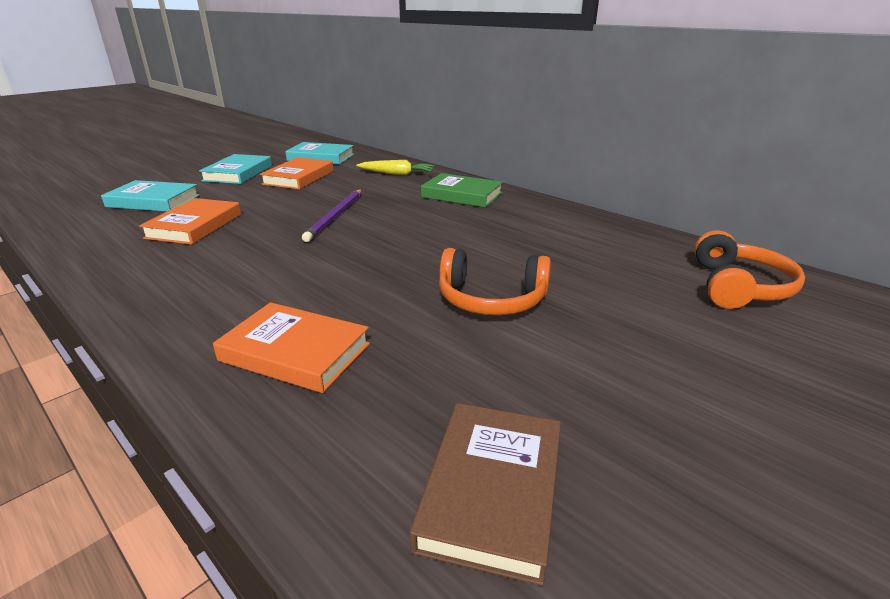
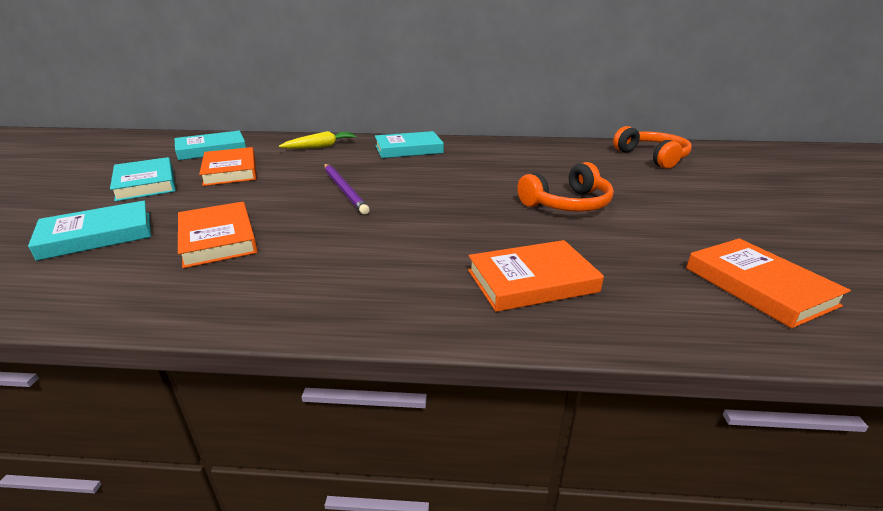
camera: 40 degrees left, 0 degrees up
(462, 195) = (408, 149): green book -> turquoise book
(491, 490) = (758, 286): brown book -> orange book

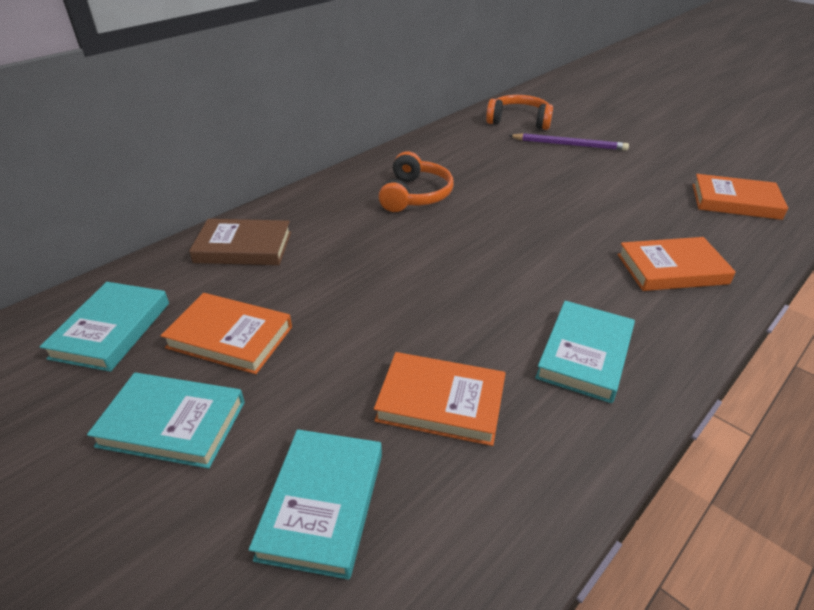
camera: 50 degrees left, 10 degrees up
(321, 147) = (243, 247): yellow carrot -> brown book
(344, 190) = (404, 281): purple pencil -> purple pencil (569, 145)
(408, 149) = (339, 202): turquoise book -> turquoise book (585, 354)
(532, 281) = (672, 269): orange book -> orange book turned 60 degrees clockwise
(567, 204) = (565, 195): orange headphones -> orange headphones (415, 195)

